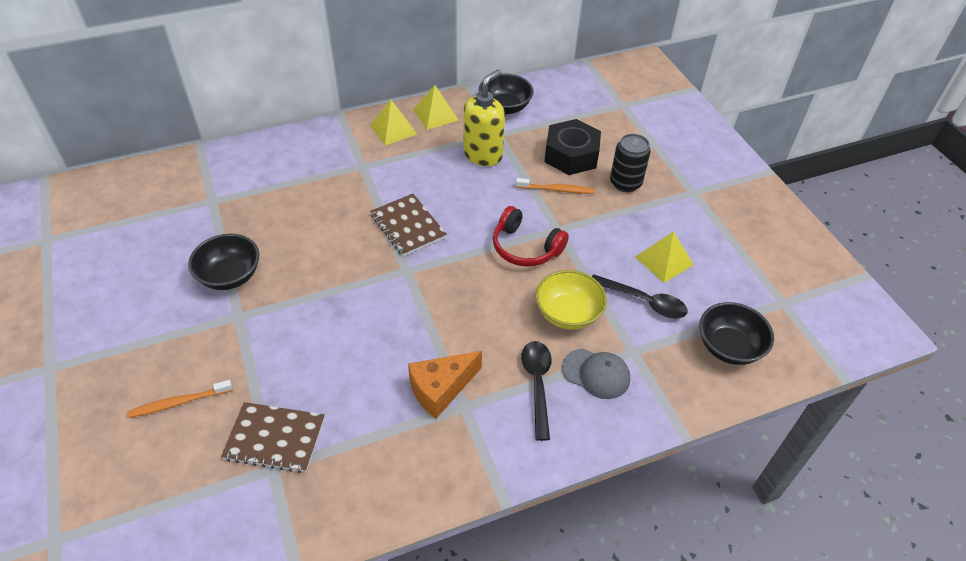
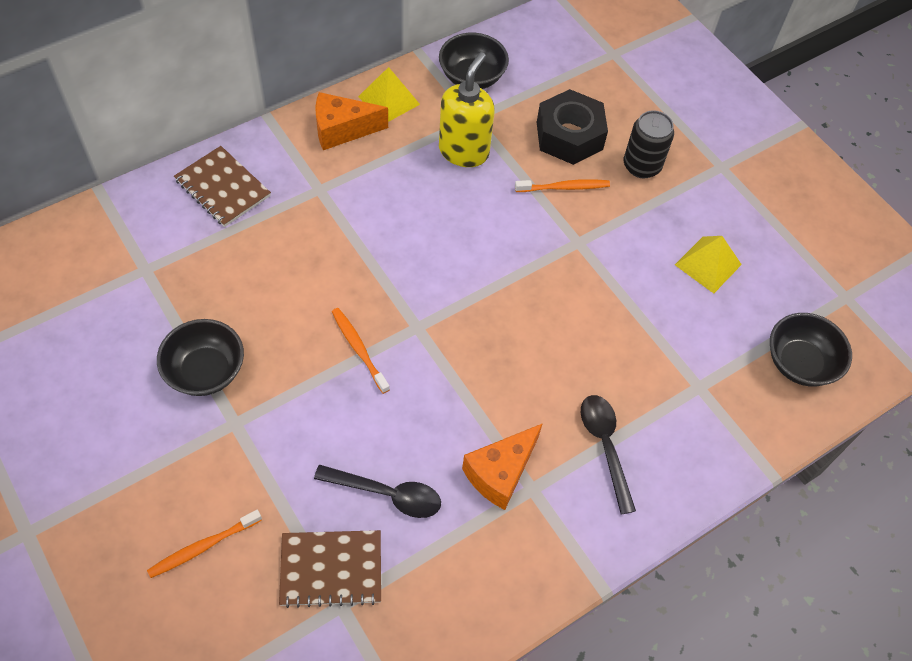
camera: 15 degrees left, 10 degrees up
(354, 278) = (358, 348): none -> orange toothbrush
(393, 129) = (342, 130): yellow pyramid -> orange cheese
(408, 226) = (401, 266): brown notebook -> brown notebook (223, 188)
(525, 247) = (547, 273): red headphones -> none
(568, 313) = (617, 352): yellow bowl -> none
(596, 373) = (665, 421): grey cap -> none
(644, 301) = (697, 321): black spoon -> black spoon (387, 494)

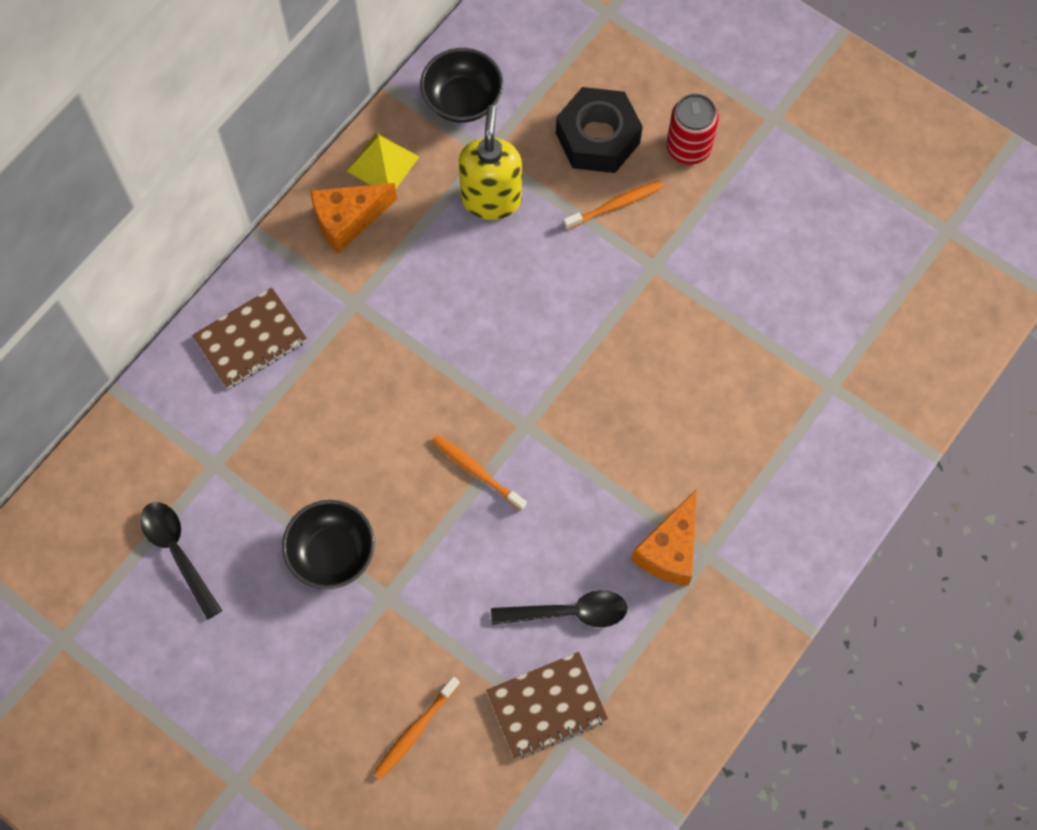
camera: 15 degrees left, 10 degrees up
(223, 188) = (250, 339): brown notebook -> brown notebook turned 60 degrees counterclockwise
(605, 446) = (761, 484): black spoon -> black spoon (177, 553)
(641, 166) = (688, 148): black can -> red can
(708, 264) = (796, 243): yellow pyramid -> none
(799, 363) = (922, 322): black bowl -> none

